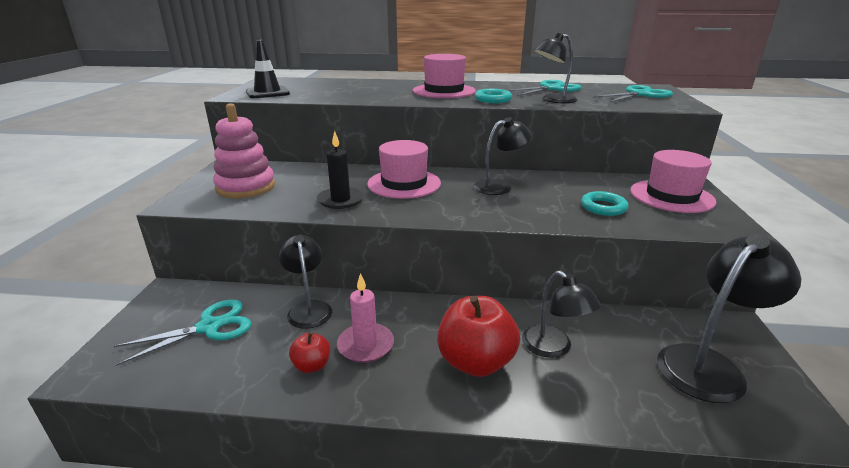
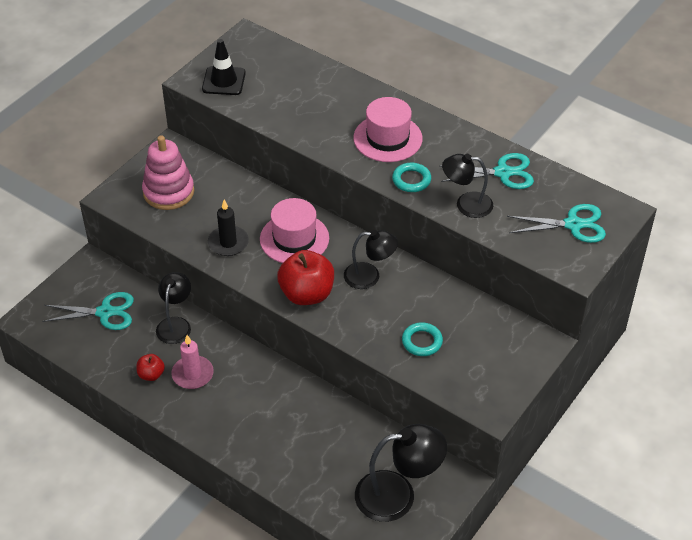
camera: 30 degrees right, 20 degrees up
(475, 362) = (250, 420): red apple -> red apple (307, 294)
(553, 348) = (310, 434): black lamp -> none
(671, 196) = (499, 354): pink hat -> none

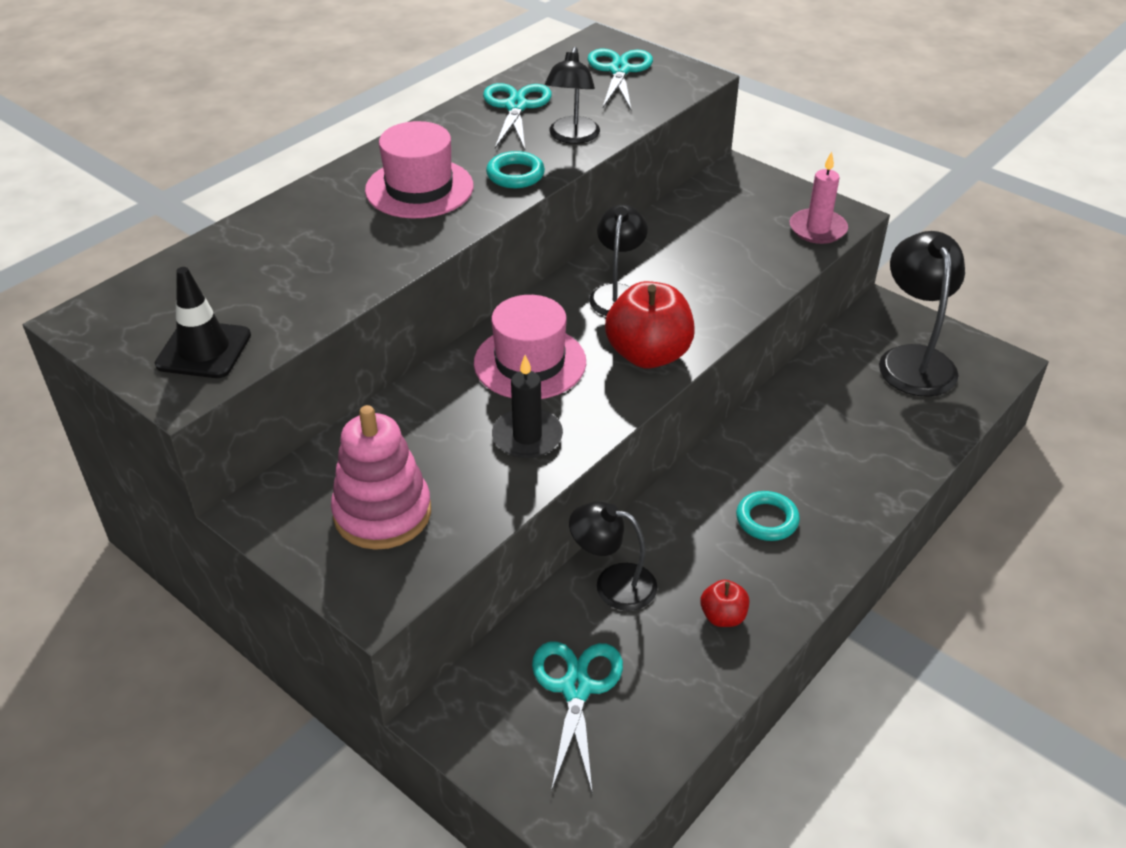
camera: 85 degrees left, 5 degrees down
(192, 374) = (721, 562): pink candle -> pink candle (817, 229)
(422, 342) = (739, 258): turquoise ring -> turquoise ring (767, 520)

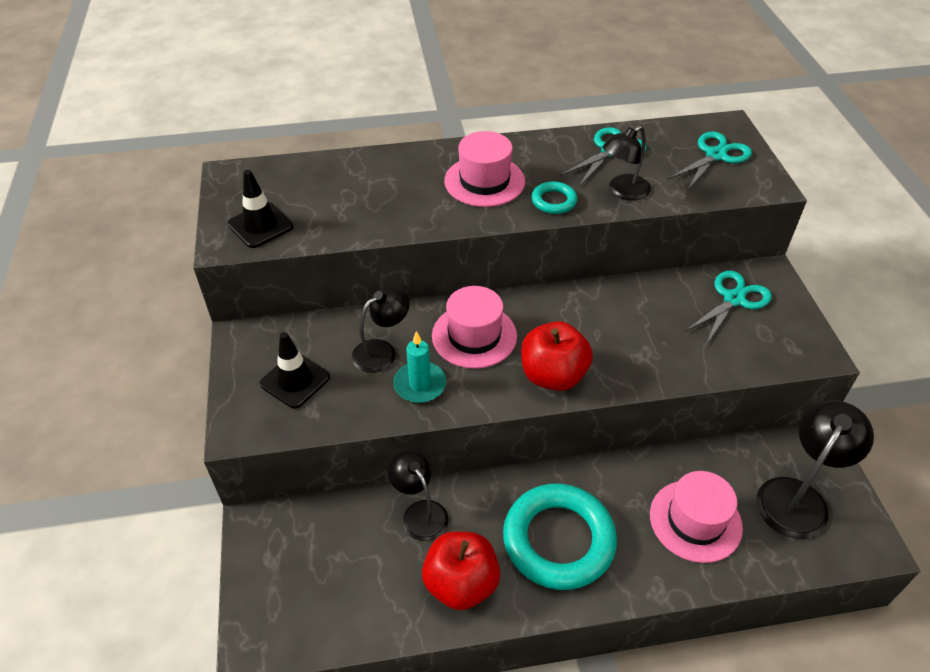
camera: 40 degrees right, 5 degrees up
(382, 513) = (295, 380): pink stacking toy -> black traffic cone
(527, 437) = (420, 384): black candle -> turquoise candle
(576, 688) = (333, 561): turquoise scissors -> turquoise scissors (733, 299)
(617, 294) = (580, 320): black lamp -> black lamp (382, 351)
(723, 617) = (461, 583): red apple -> red apple, size x2.00
(767, 520) = (558, 540): turquoise ring -> turquoise ring, size x2.21
(817, 229) = (782, 352): pink candle -> none
(859, 428) = (695, 520): none -> pink hat

